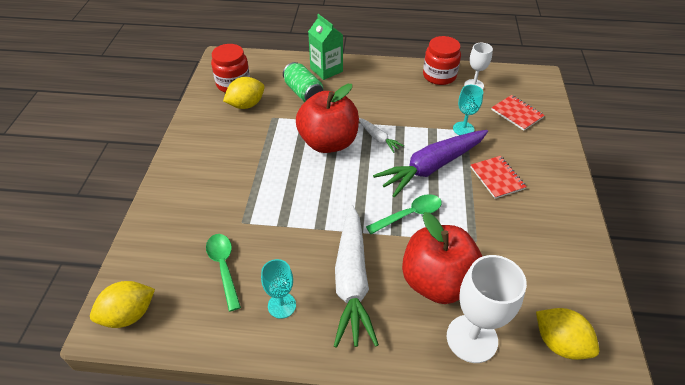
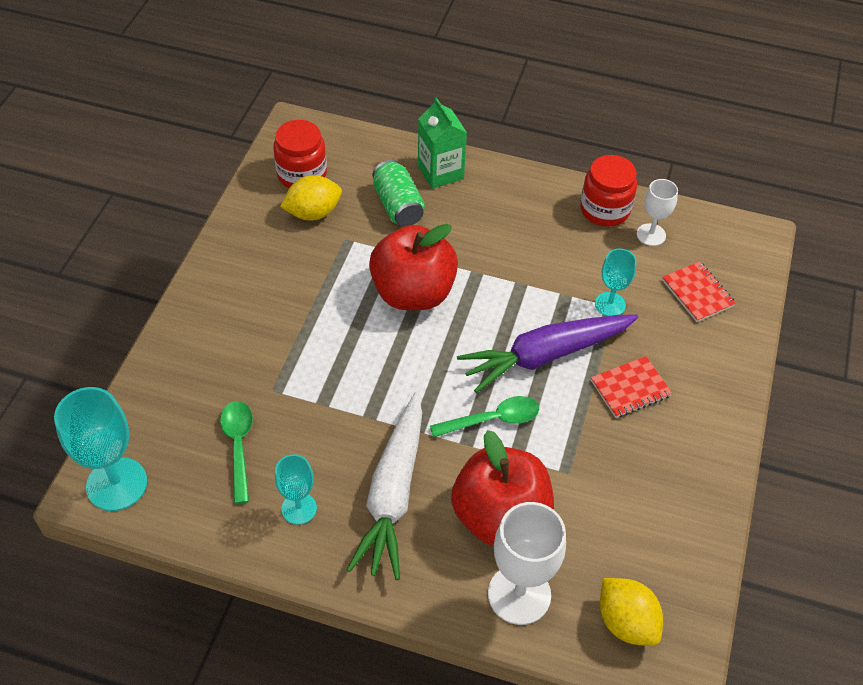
camera: 10 degrees right, 5 degrees up
(129, 314) = (117, 484): yellow lemon -> turquoise goblet
(378, 138) = (484, 298): white carrot -> none
(497, 178) = (630, 388): red notebook -> red notebook turned 75 degrees clockwise

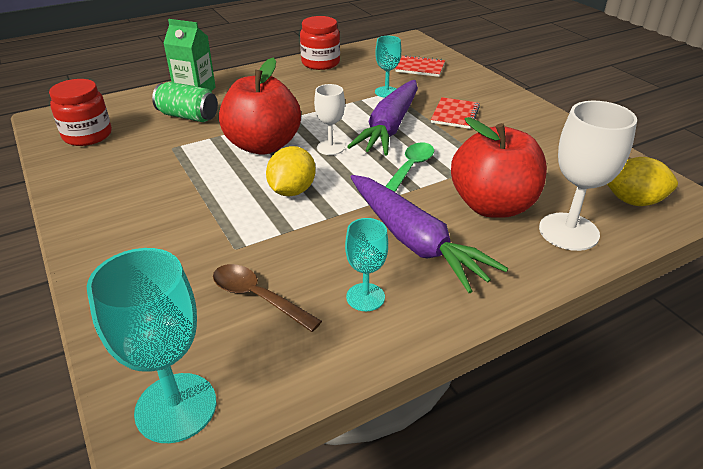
camera: 45 degrees left, 15 degrees down
(238, 446) = (258, 297): green spoon -> brown spoon
(313, 213) = (126, 147): yellow lemon -> yellow lemon (292, 191)
(393, 494) = (414, 241): white carrot -> purple carrot
(651, 235) = (360, 60): white goblet -> white goblet (330, 147)

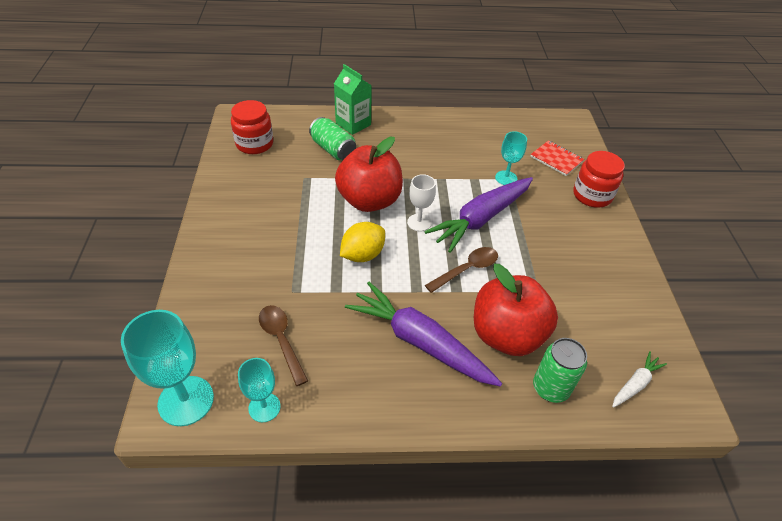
camera: 25 degrees right, 10 degrees up
(320, 63) = (472, 124): red jar -> red jar (592, 195)
(365, 297) = (351, 374): turquoise goblet -> turquoise goblet (264, 407)
(410, 169) = (467, 269): green spoon -> brown spoon
(414, 241) = (420, 342): purple carrot -> purple carrot turned 135 degrees clockwise
(455, 114) = (548, 225): red notebook -> none
(568, 231) = (550, 388): white goblet -> green can
(633, 201) = (635, 384): yellow lemon -> white carrot

